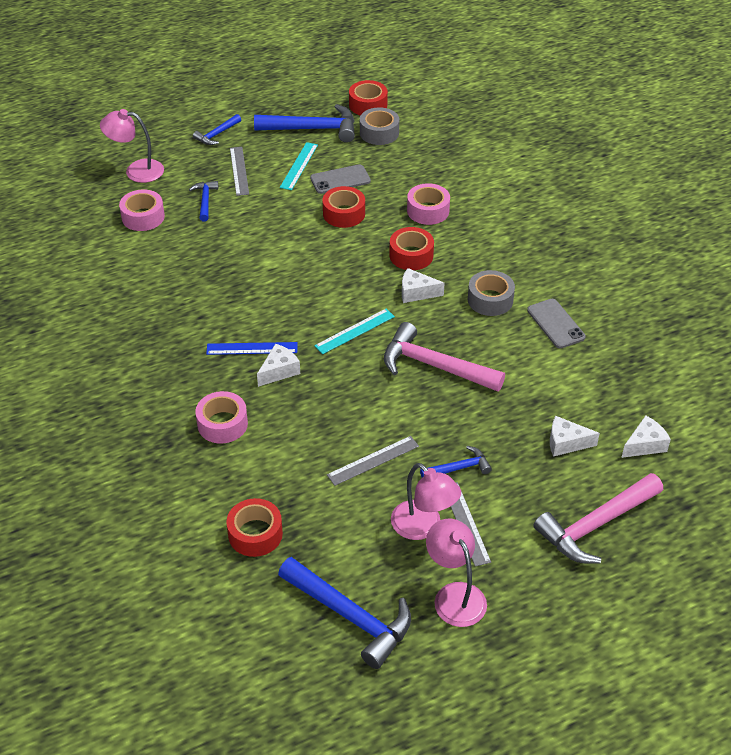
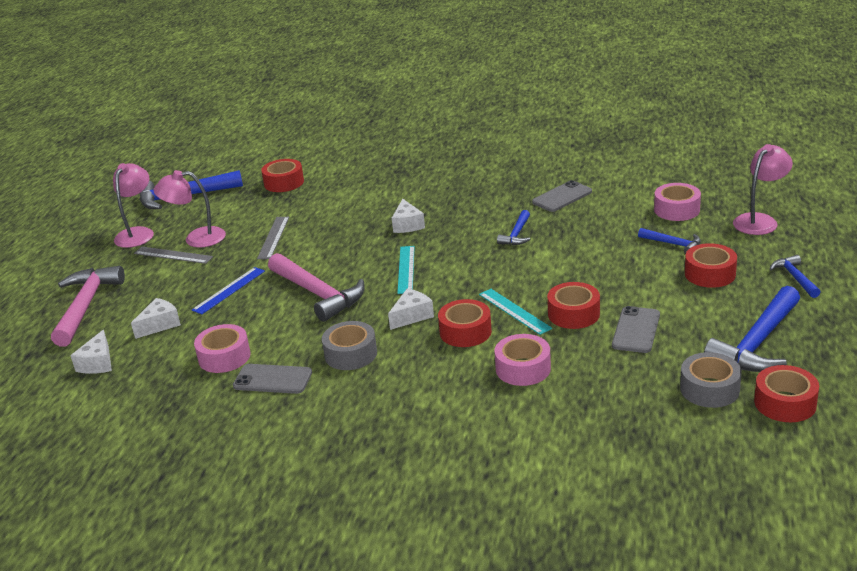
camera: 130 degrees right, 15 degrees down
(158, 292) = (562, 197): none -> grey phone
(222, 424) = (387, 192): pink tape -> pink tape (224, 357)
(239, 171) = (710, 274): grey ruler -> red tape
(252, 348) = (446, 220): blue ruler -> blue ruler (229, 290)
(299, 166) = (686, 312): turquoise ruler -> turquoise ruler (514, 311)
(435, 366) = (317, 294): pink hammer -> pink hammer turned 75 degrees clockwise
(454, 595) = (138, 233): pink lamp -> pink lamp turned 90 degrees counterclockwise
(458, 468) = (215, 268): blue hammer -> blue hammer (517, 234)

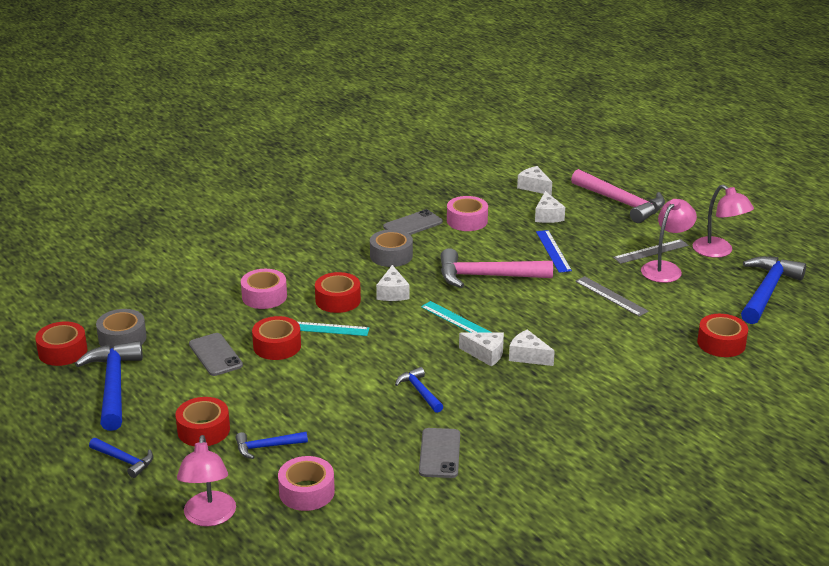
camera: 130 degrees right, 0 degrees up
(431, 238) = (485, 354): none -> white cheese

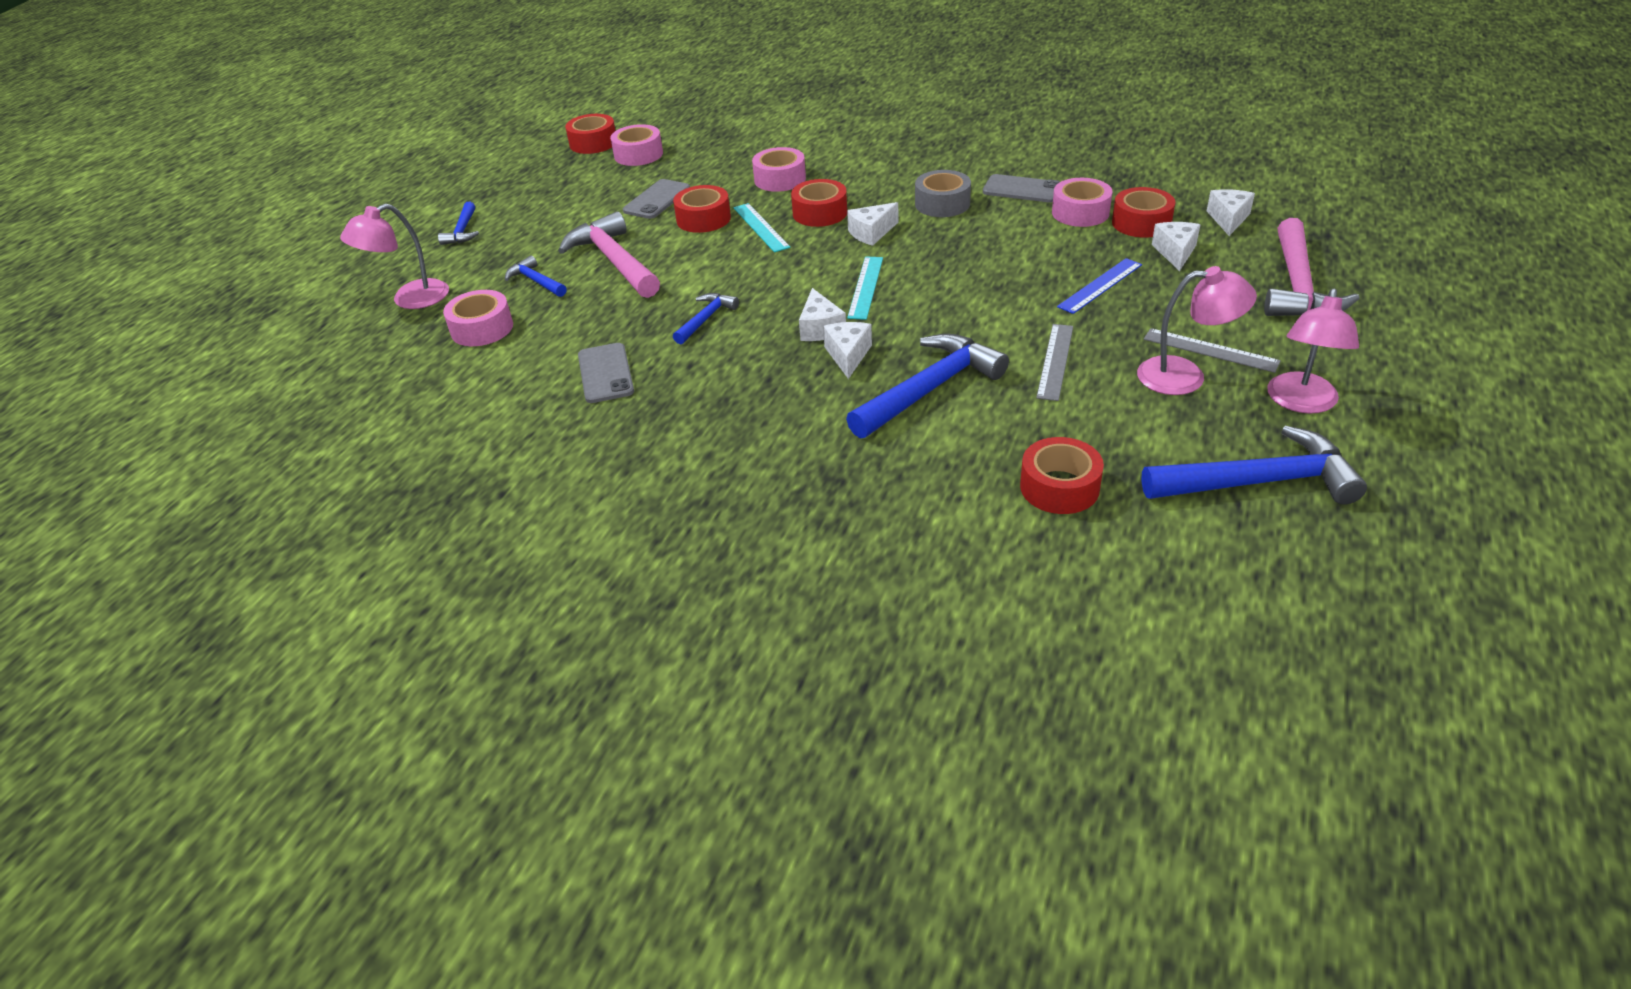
camera: 60 degrees right, 10 degrees up
(113, 386) = (564, 181): blue hammer -> blue hammer (929, 389)
(122, 338) = (638, 154): grey tape -> pink tape
(203, 430) = (536, 243): red tape -> red tape (1141, 223)
(440, 453) = (605, 373): grey phone -> grey phone turned 75 degrees counterclockwise
(487, 276) = (980, 268): pink hammer -> pink hammer (614, 261)
(548, 216) = (1175, 252): white cheese -> white cheese turned 135 degrees clockwise

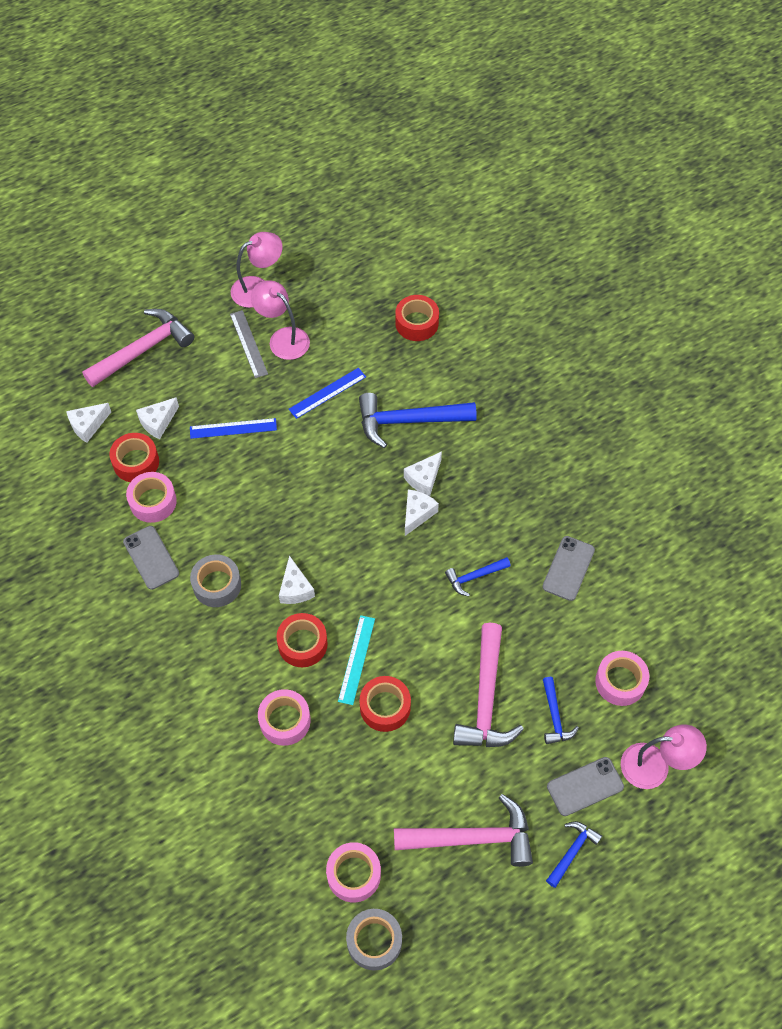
camera: 145 degrees left, 20 degrees up
(558, 202) = (472, 838): none -> pink hammer
(593, 143) = (374, 941): red tape -> grey tape
(657, 200) = (396, 770): grey phone -> grey phone (585, 786)
(865, 287) = (356, 532): turquoise ruler -> none
(871, 233) = (295, 589): white cheese -> white cheese turned 75 degrees clockwise
(1055, 361) = (327, 393): grey ruler -> blue ruler
(1258, 482) = (335, 268): blue hammer -> none

